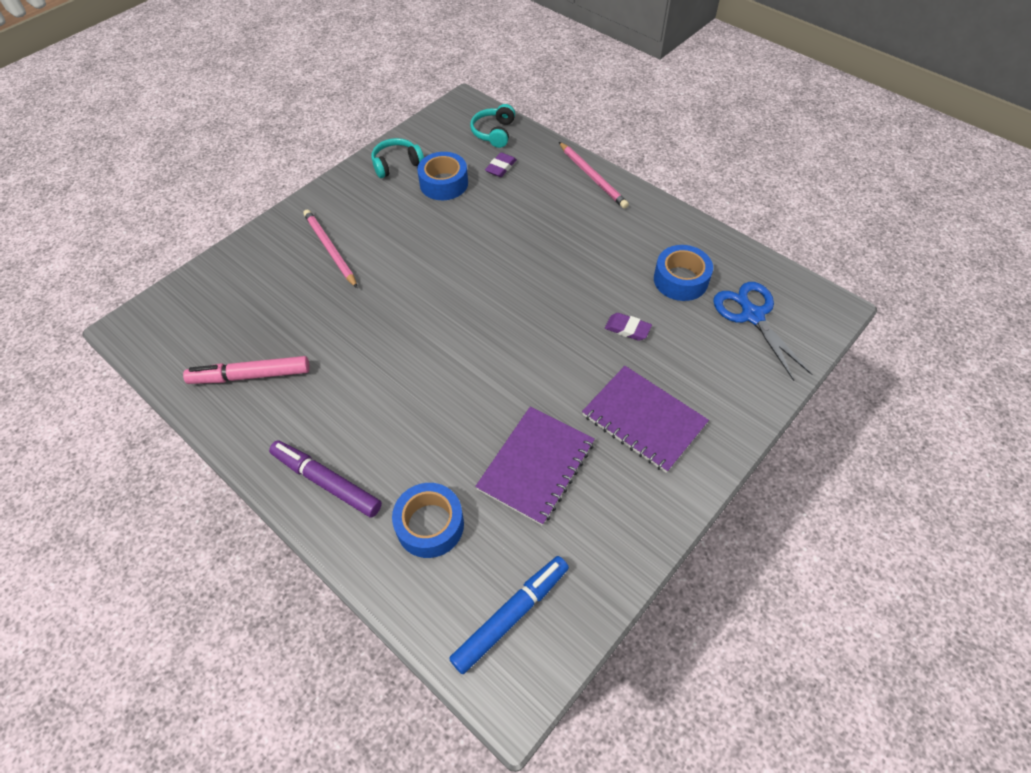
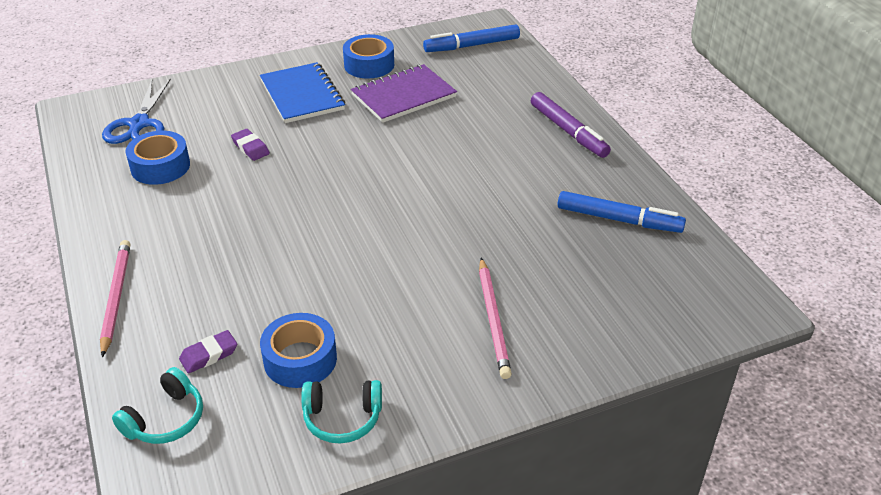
camera: 155 degrees left, 15 degrees down
(250, 376) = (619, 219): pink marker -> blue marker
(430, 525) = (500, 91): blue tape -> blue tape (369, 65)
(644, 419) = (302, 95): purple notebook -> blue notebook

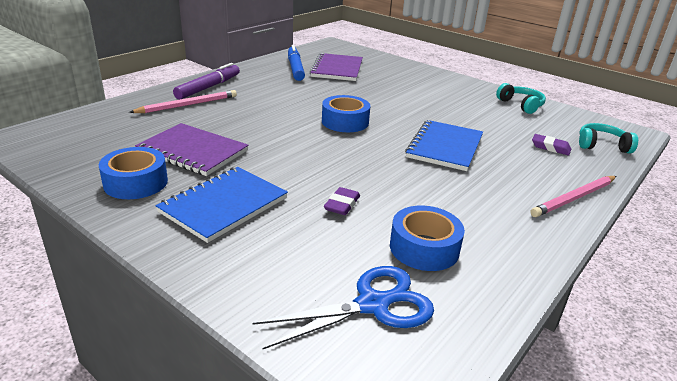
camera: 120 degrees left, 10 degrees down
(287, 256) = (445, 147): none -> blue notebook
(300, 359) = (509, 122): blue tape -> blue tape (345, 122)
(472, 46) = (73, 138): blue marker -> none
(493, 319) = (411, 85): pink pencil -> pink pencil (188, 105)
(601, 263) = (337, 69): none -> purple notebook

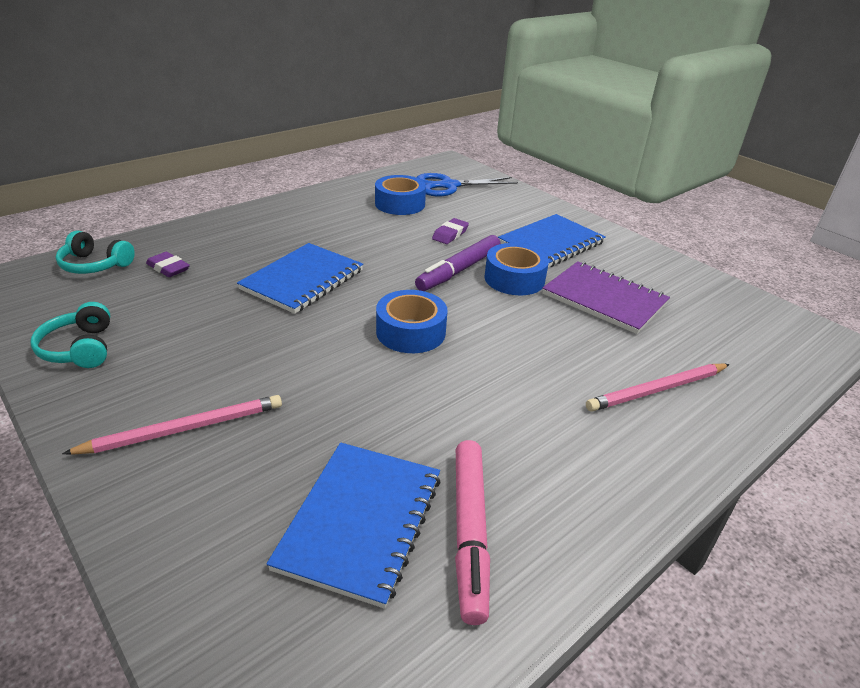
camera: 170 degrees left, 5 degrees up
(136, 182) = (639, 269): blue tape -> blue tape (514, 279)
(208, 87) = (648, 446): purple marker -> purple marker (459, 270)
(295, 68) = (470, 532): blue marker -> pink marker
(337, 69) = (360, 521): purple notebook -> blue notebook
(574, 198) = (234, 219): pink pencil -> pink pencil (184, 429)

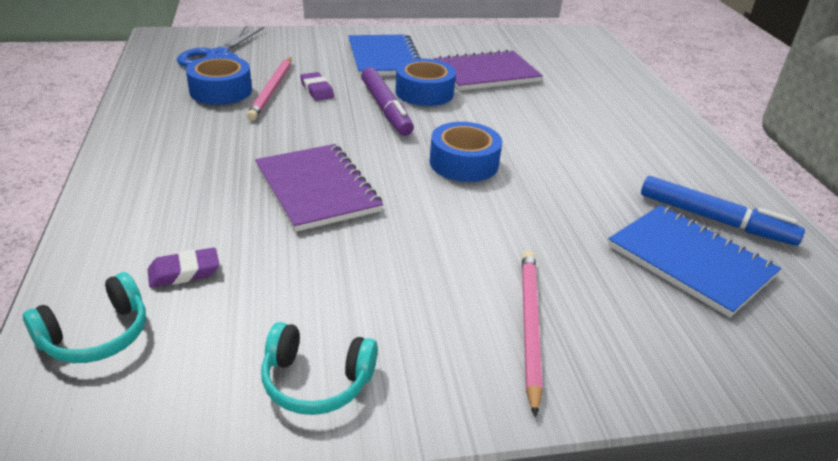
camera: 60 degrees left, 0 degrees up
(302, 280) = (317, 189): blue notebook -> purple notebook
(470, 532) = (714, 219): pink marker -> blue marker
(657, 390) = (606, 102): pink pencil -> pink pencil (272, 90)

